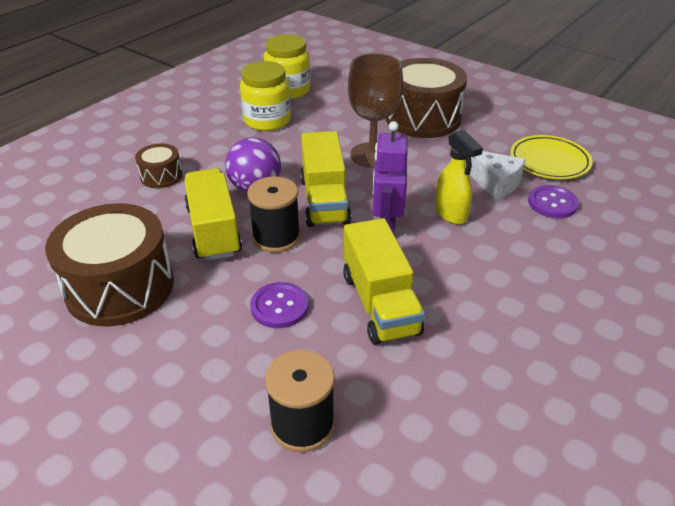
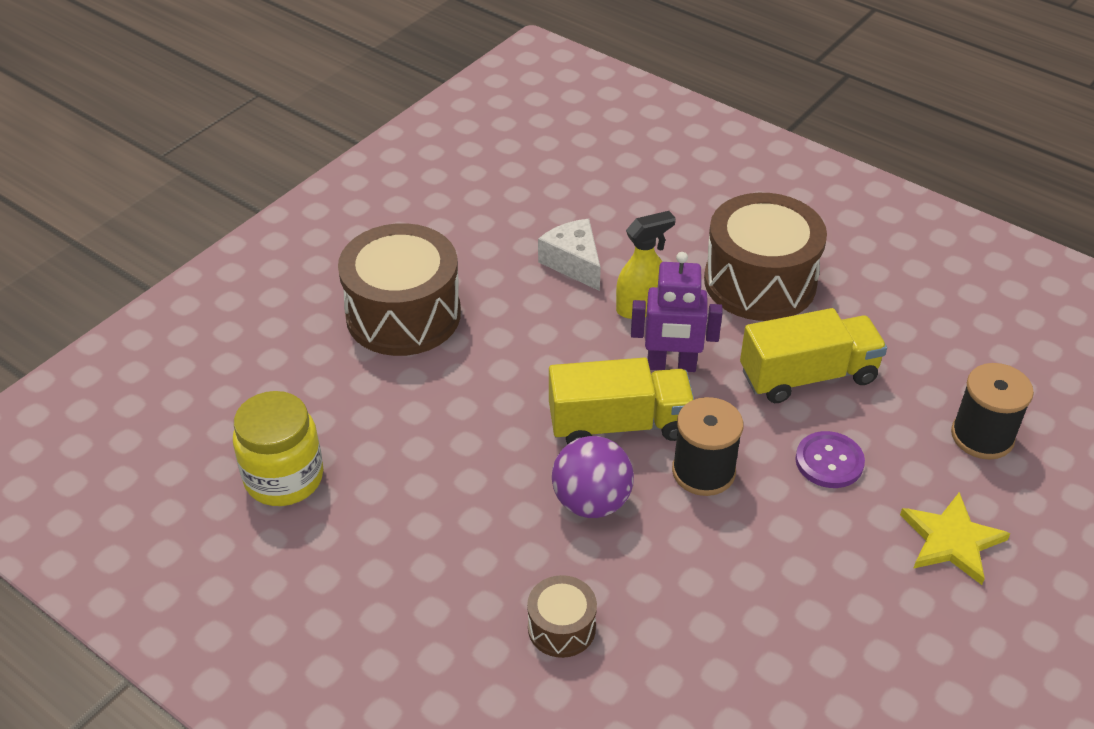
camera: 90 degrees left, 5 degrees up
(120, 287) = (825, 629): brown drum -> brown drum (760, 282)
(180, 376) = (951, 540): none -> yellow star
(213, 230) = (696, 540): yellow truck -> none
(267, 121) = (392, 501): yellow jar -> none
(372, 155) = (505, 373): brown goblet -> none
(494, 183) = (573, 263): white cheese -> white cheese turned 75 degrees counterclockwise
(549, 161) = (524, 211): yellow plate -> none
(552, 203) = (614, 223): purple button -> none

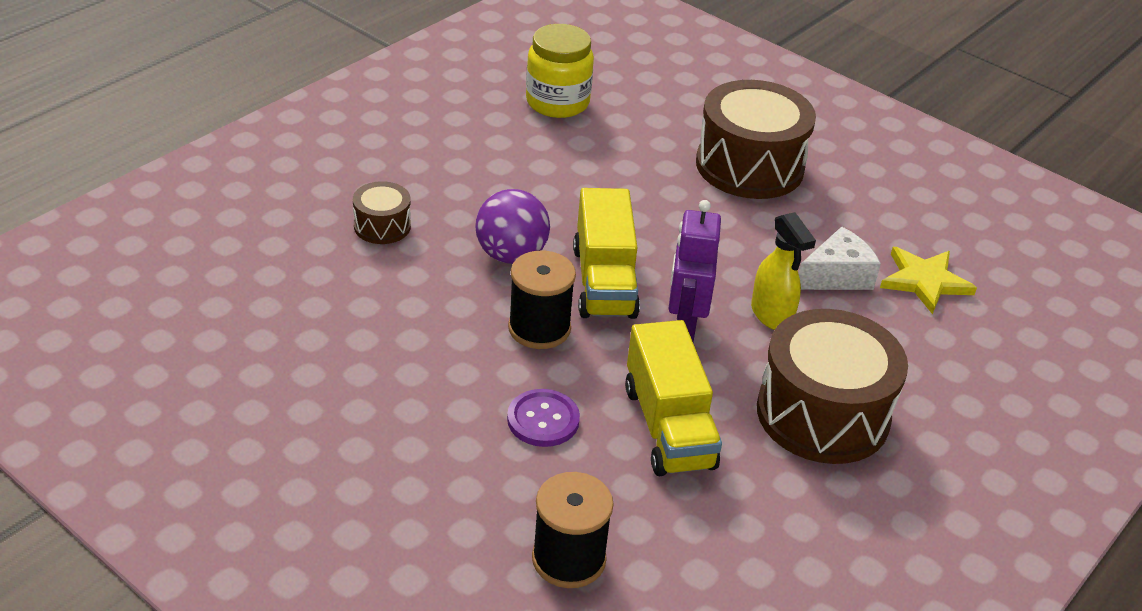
camera: 90 degrees right, 5 degrees down
(951, 540) = (424, 493): yellow star -> yellow star (924, 281)

